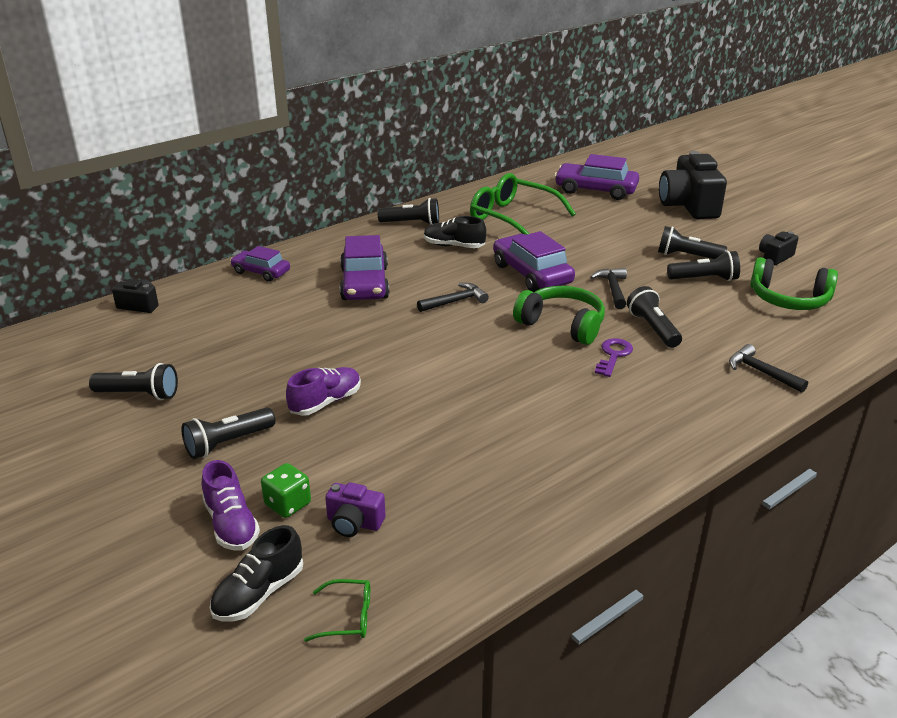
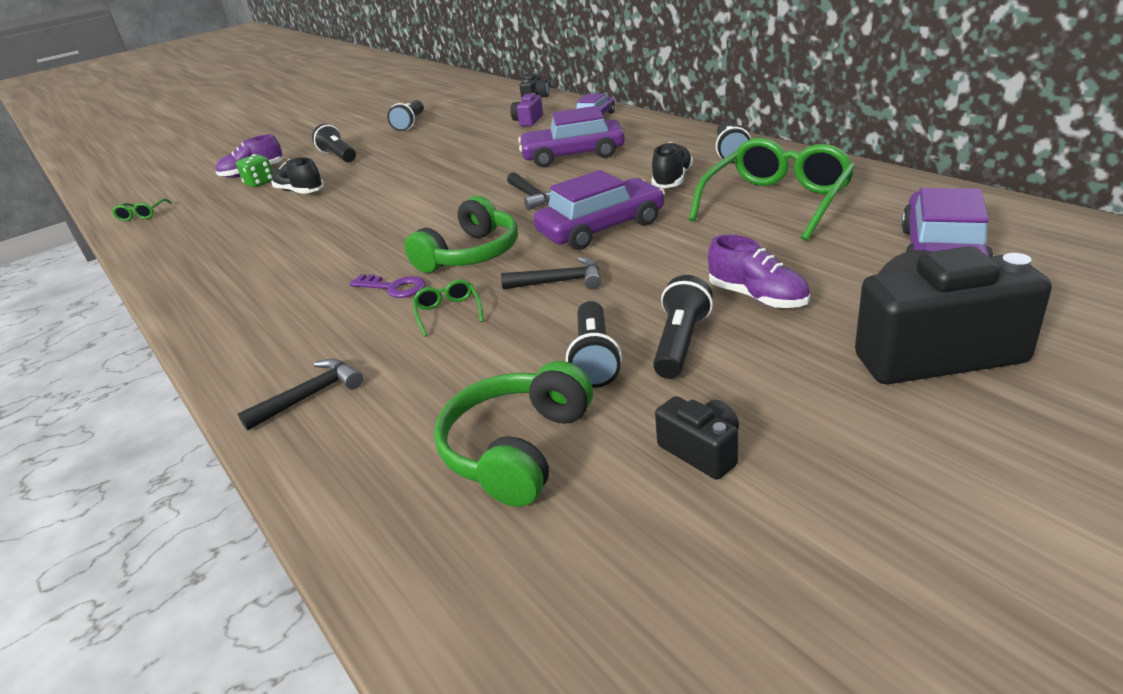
camera: 95 degrees right, 0 degrees up
(259, 593) = (186, 190): black shoe -> black shoe (300, 191)
(326, 402) = (372, 174): purple shoe -> purple shoe (757, 297)
(354, 523) = (224, 204): purple camera -> purple camera (528, 121)
(653, 328) = (448, 312): black flashlight -> green glasses

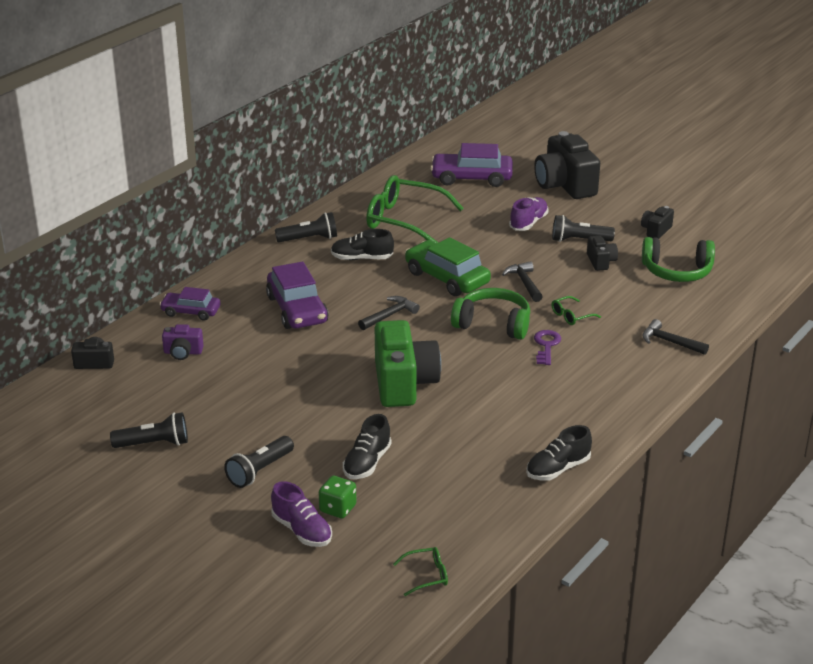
camera: 110 degrees left, 0 degrees up
(176, 278) = (558, 469): none -> black shoe
(399, 205) = (404, 383): none -> green camera
(594, 358) = (601, 262): black flashlight -> black camera
(601, 228) = (447, 278): purple car -> green car

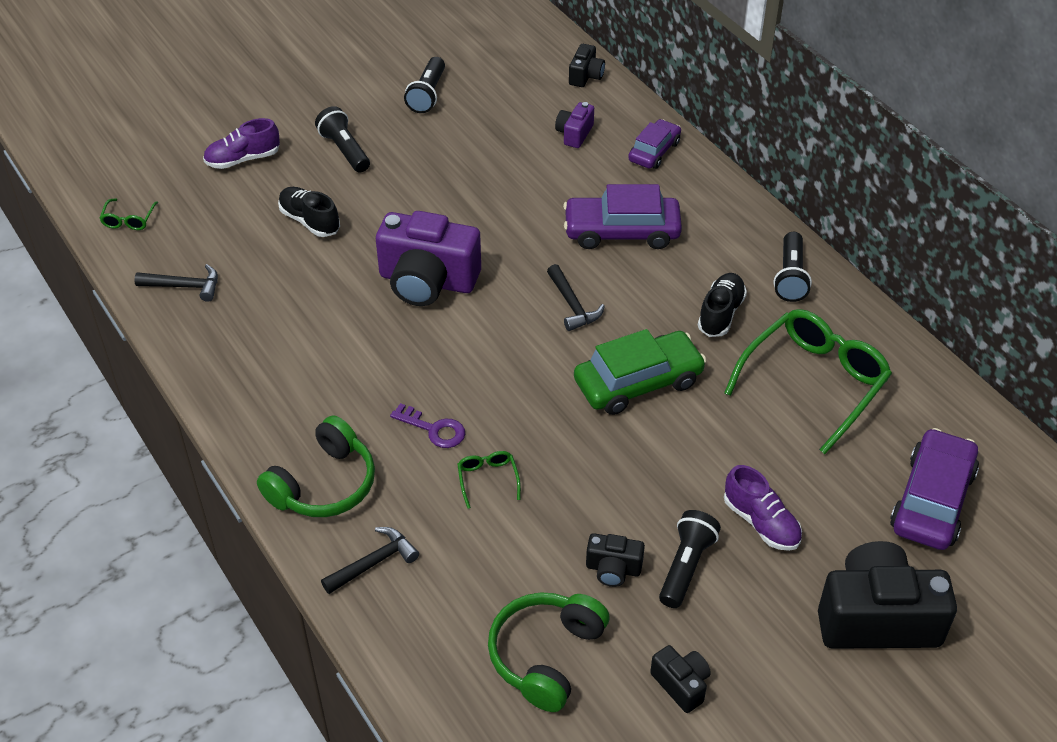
camera: 110 degrees right, 15 degrees up
(338, 508) = (257, 187): green dice -> none
(404, 383) = (427, 281): green camera -> purple camera
(493, 324) = (507, 394): green headphones -> green headphones (324, 485)
(524, 283) = (592, 458): black hammer -> black hammer (185, 286)
(558, 469) = (205, 357): black shoe -> none

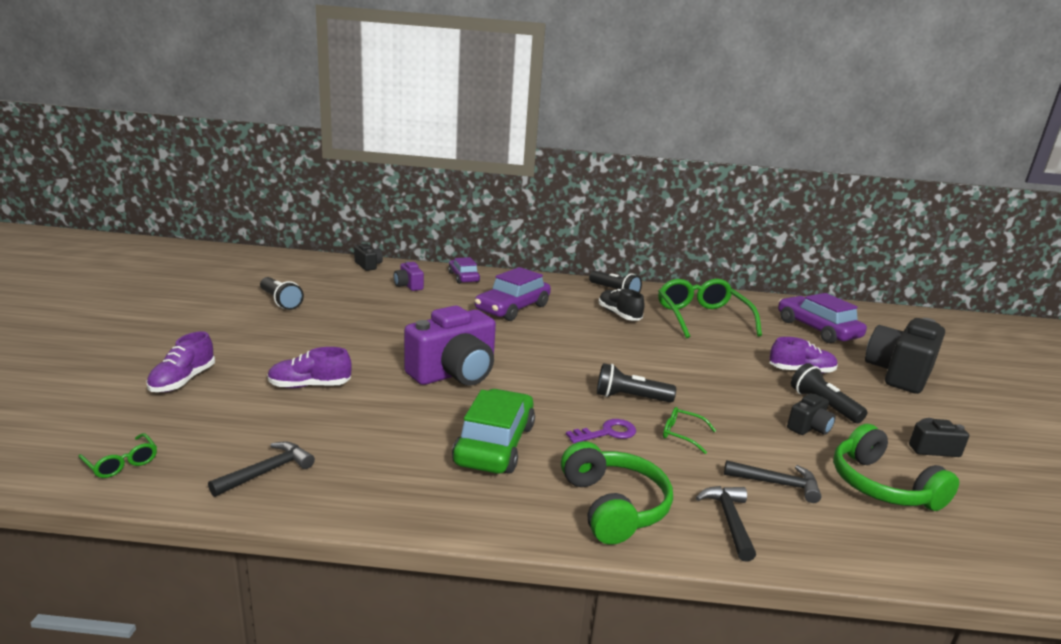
camera: 55 degrees left, 25 degrees down
(310, 221) = (310, 386): black shoe -> purple shoe
(345, 150) = (267, 344): black flashlight -> black flashlight (630, 398)
(573, 305) = (553, 343): black hammer -> black hammer (777, 484)
(638, 382) = (646, 354): green car -> green car (494, 444)

